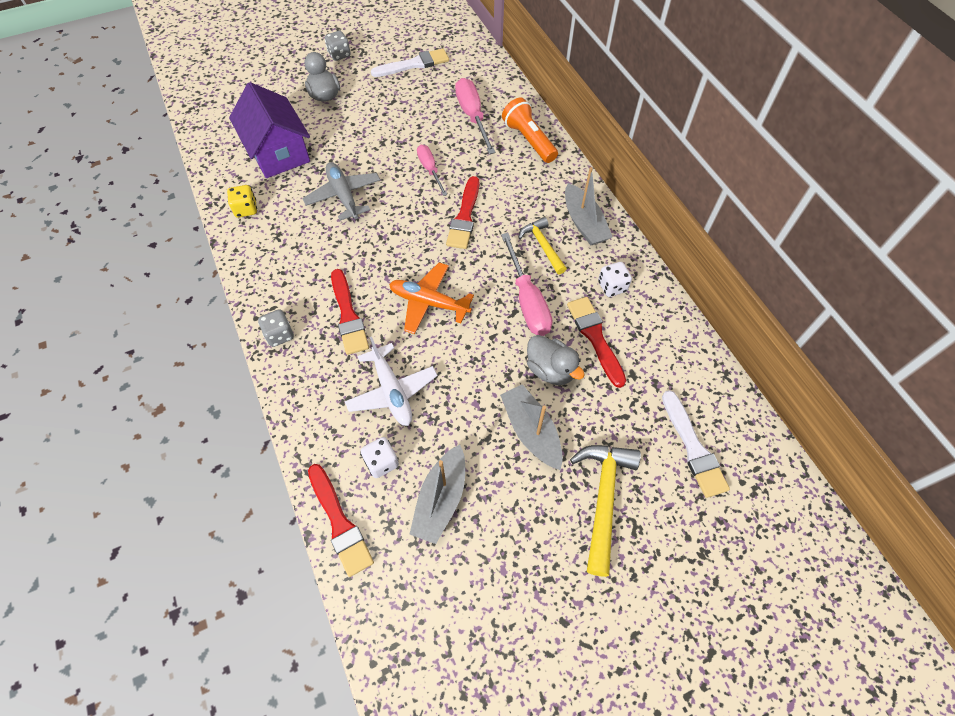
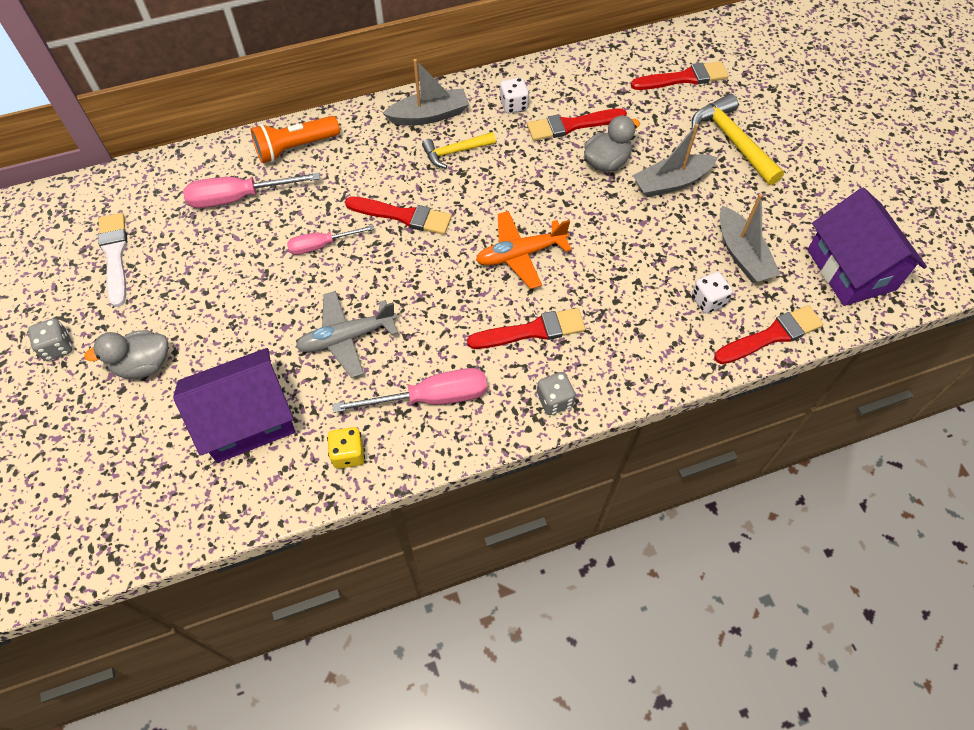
camera: 85 degrees left, 0 degrees up
(392, 391) = (629, 290): white plane -> none
(427, 622) = (851, 269): none -> purple house
(429, 303) = (520, 254): orange plane -> orange plane turned 45 degrees clockwise
(441, 499) = (742, 254): grey boat -> grey boat turned 45 degrees clockwise
(527, 301) = (525, 171): pink screwdriver -> pink screwdriver (431, 398)
(603, 499) = (733, 141): yellow hammer -> yellow hammer turned 45 degrees clockwise
(693, 448) = (683, 78): white brush -> red brush

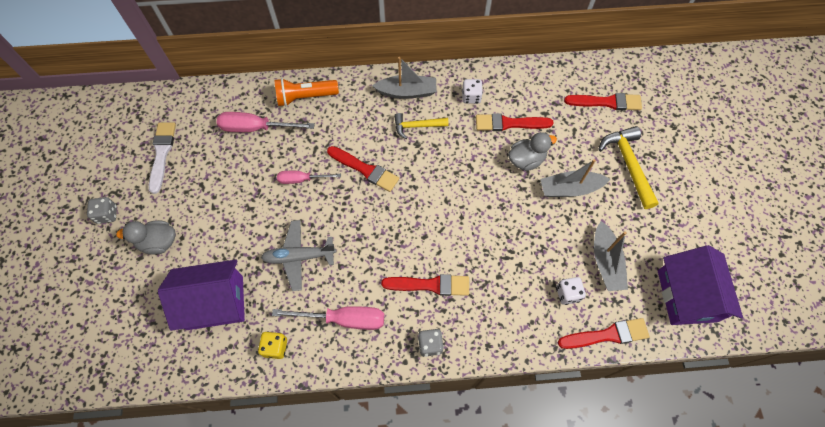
camera: 15 degrees right, 5 degrees up
(520, 254) = (440, 221): orange plane -> none

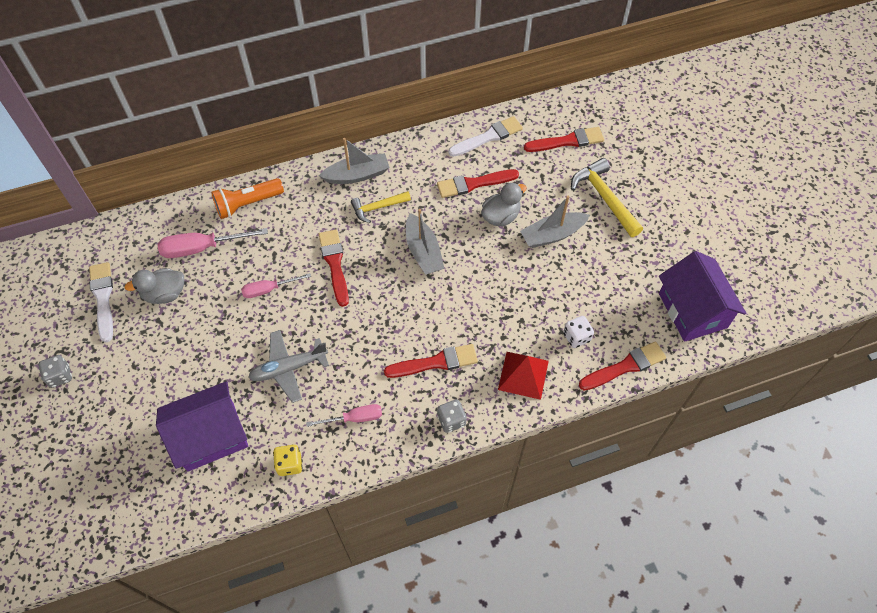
camera: 15 degrees left, 5 degrees down
(158, 242) = (128, 391): grey duck -> grey duck (165, 294)
(344, 319) = (354, 418): pink screwdriver -> pink screwdriver, size x0.63
(365, 170) = (334, 264): red brush -> red brush turned 120 degrees counterclockwise
(471, 97) = (426, 166): white dice -> none
(508, 318) = (523, 375): none -> red pyramid
(534, 82) = (488, 137): none -> white brush
(605, 262) = (606, 297): grey boat -> grey boat (423, 251)

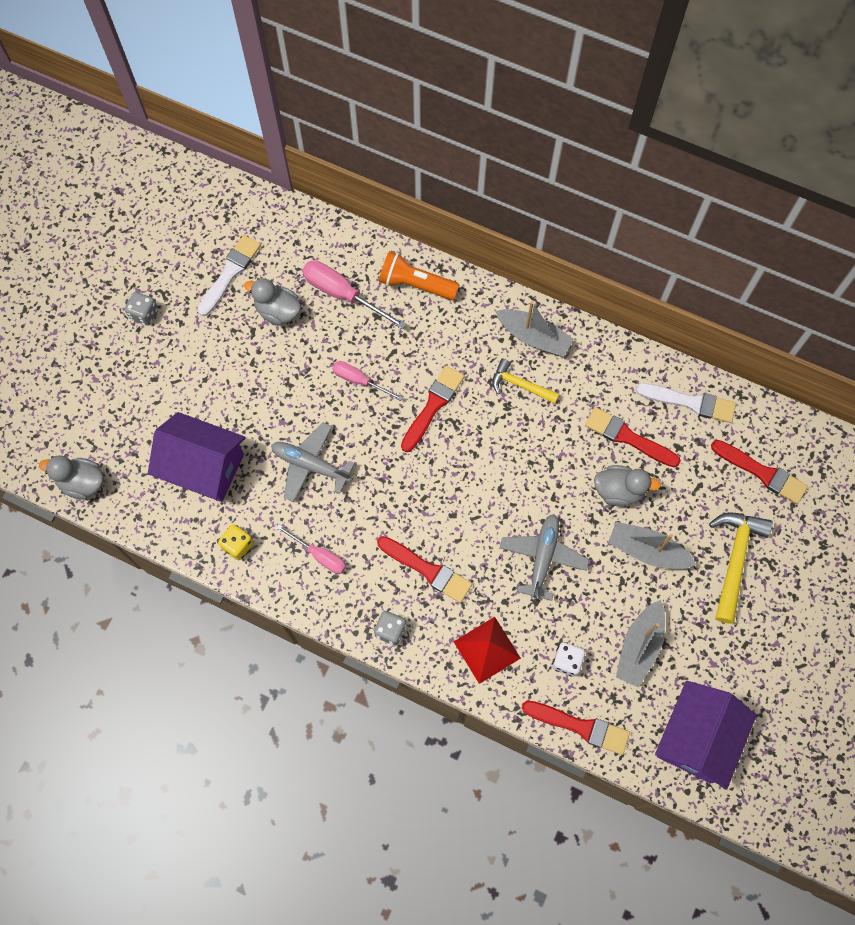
camera: 45 degrees right, 10 degrees up
(123, 530) = (82, 482): none -> grey duck
(423, 251) = (517, 462): grey boat -> grey boat (639, 647)
(498, 292) = (542, 557): none -> grey plane

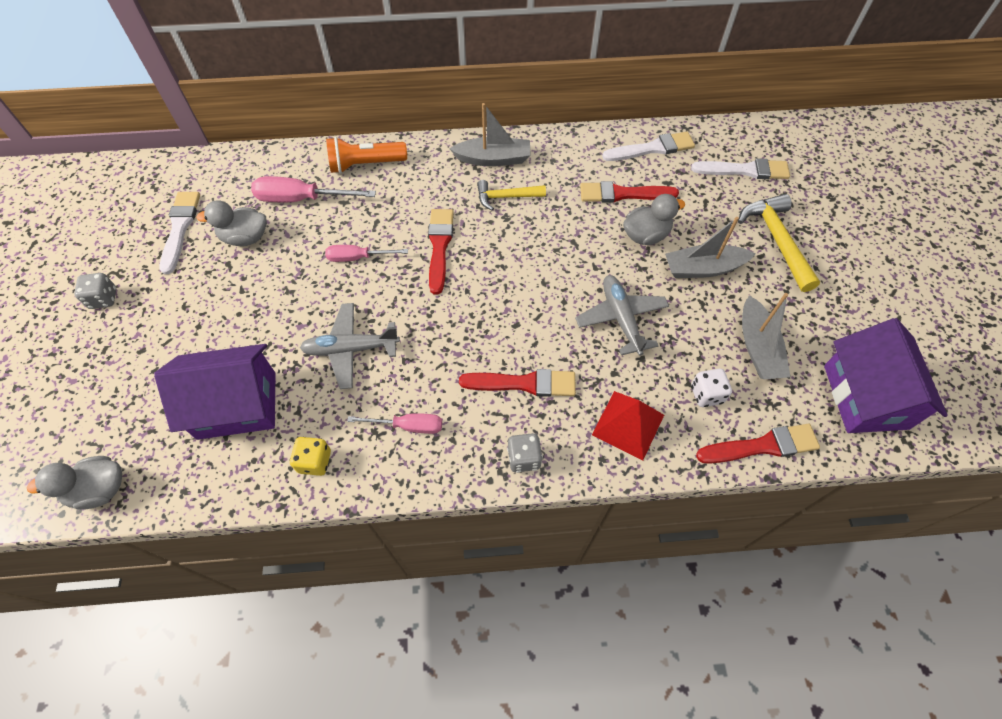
camera: 30 degrees left, 10 degrees down
(762, 473) = (745, 170): red brush -> white brush

